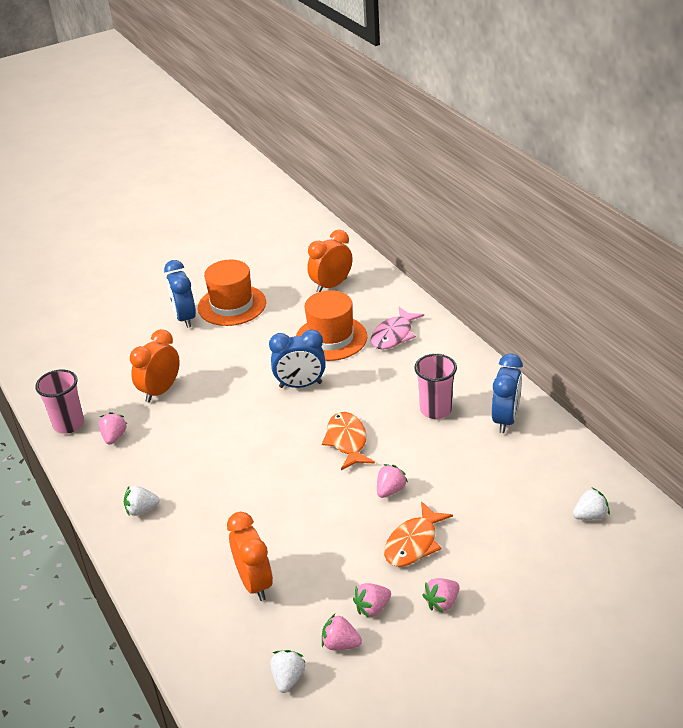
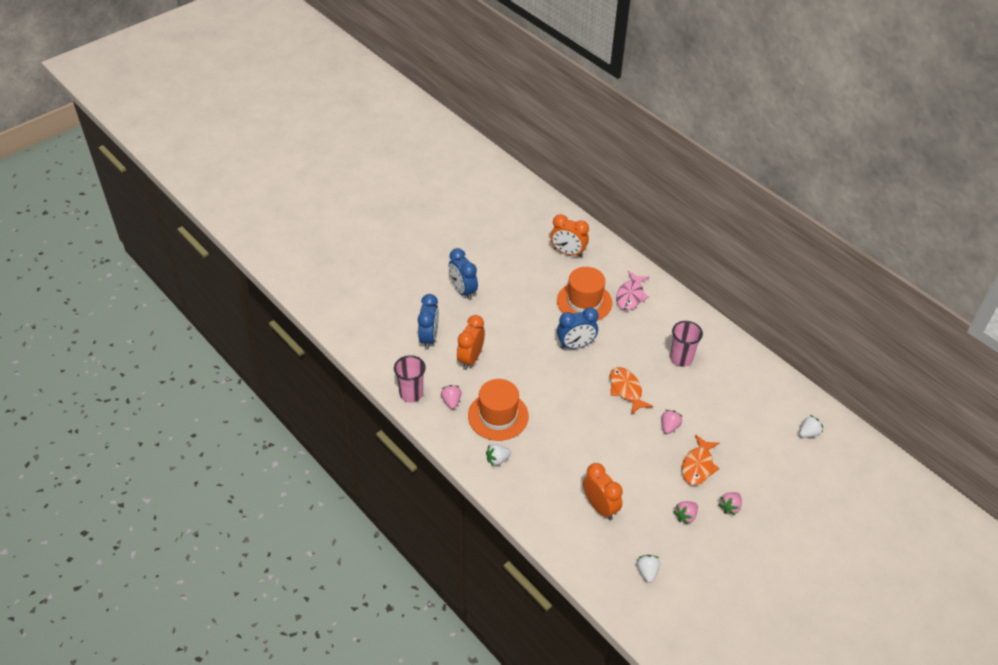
camera: 15 degrees left, 10 degrees up
(232, 305) = (496, 276): orange hat -> orange hat (498, 416)
(331, 285) = (568, 252): orange clock -> orange clock turned 105 degrees counterclockwise
(340, 644) = (673, 544): pink strawberry -> none
(505, 419) = (732, 362): blue clock -> blue clock (429, 338)

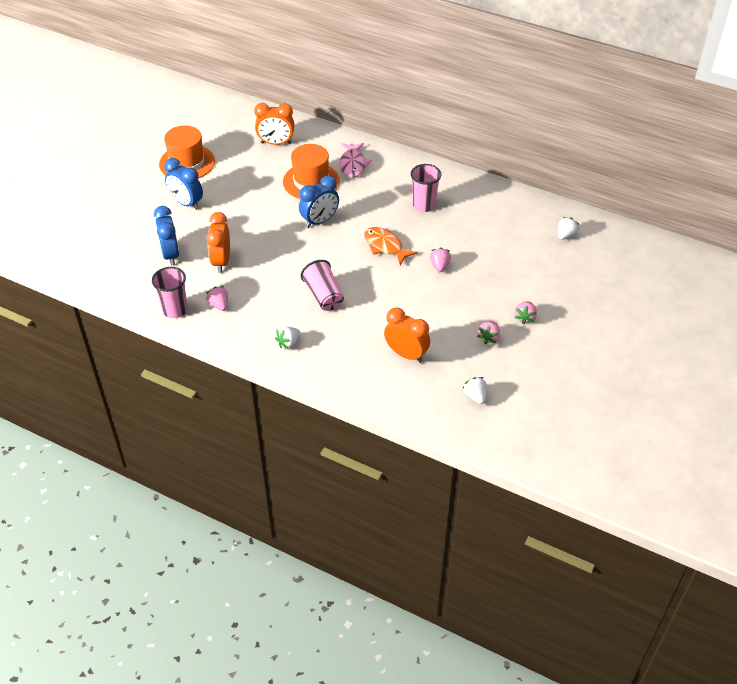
camera: 20 degrees left, 0 degrees up
(498, 416) = (272, 304): orange hat -> orange hat (187, 163)
(548, 422) = (323, 296): none -> pink cup
(698, 466) = (480, 291): orange fish -> none

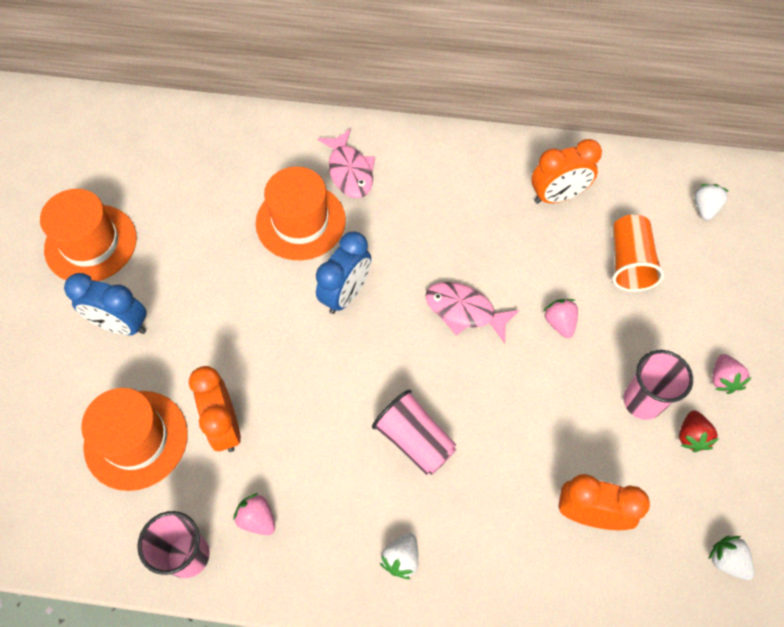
camera: 20 degrees left, 15 degrees up
(171, 254) = (136, 439): blue clock -> orange hat
(276, 143) = (217, 164): orange clock -> orange clock (557, 196)
(385, 246) = (464, 311): orange fish -> pink fish
(424, 205) = (486, 215): pink cup -> pink cup (642, 401)
(489, 337) = (691, 436): pink strawberry -> red strawberry
(500, 249) = (629, 263): none -> orange cup

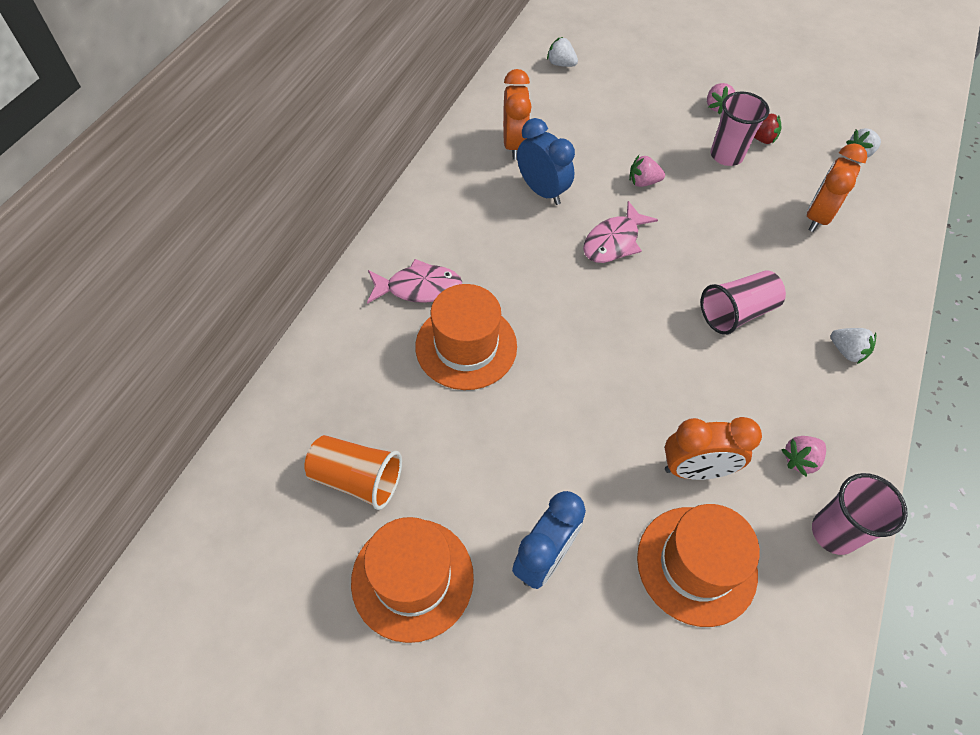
camera: 75 degrees left, 5 degrees down
(346, 294) = (568, 327): blue clock -> blue clock (542, 191)
(629, 263) = (597, 123): orange cup -> orange cup (357, 479)
(723, 379) = (716, 106): pink strawberry -> pink strawberry turned 75 degrees clockwise

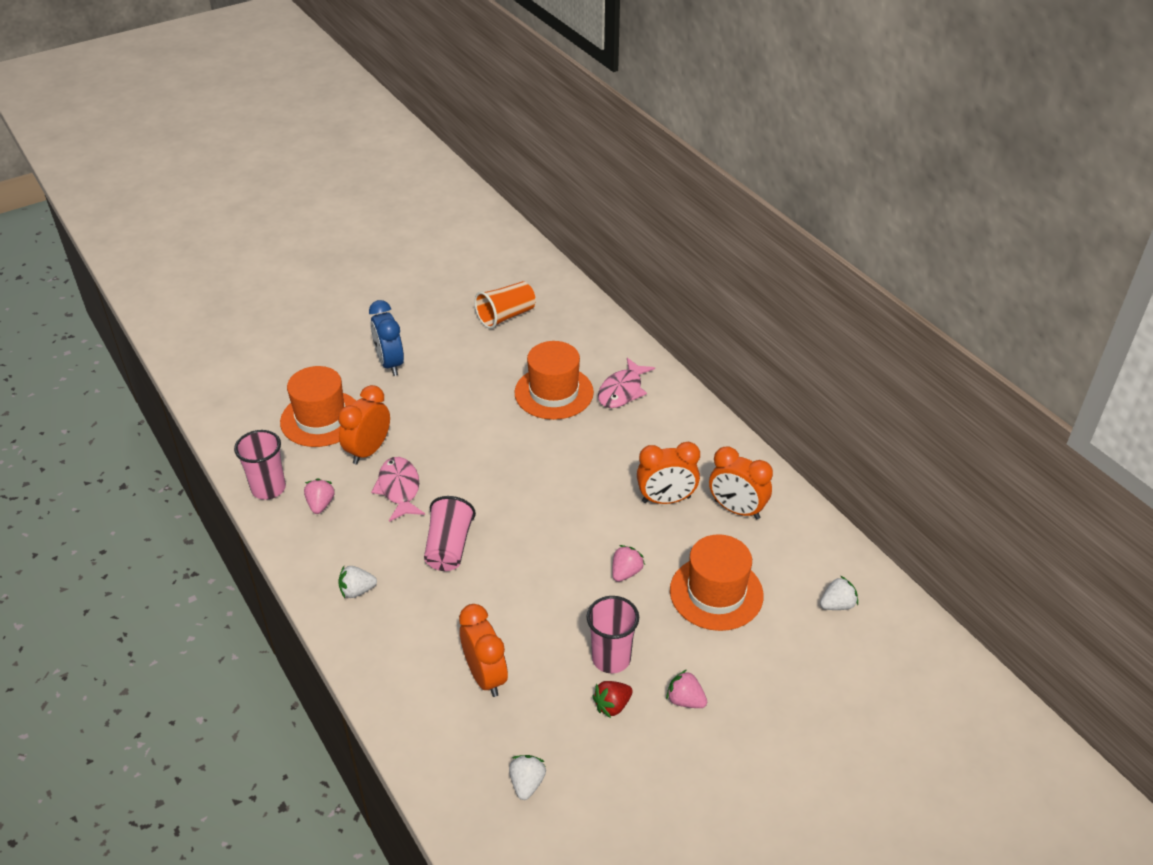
camera: 125 degrees right, 15 degrees down
(412, 578) = (431, 315): orange hat -> orange hat (716, 593)
(542, 191) = (666, 500): blue clock -> orange clock
(614, 241) = (577, 515): pink fish -> pink fish (399, 489)

